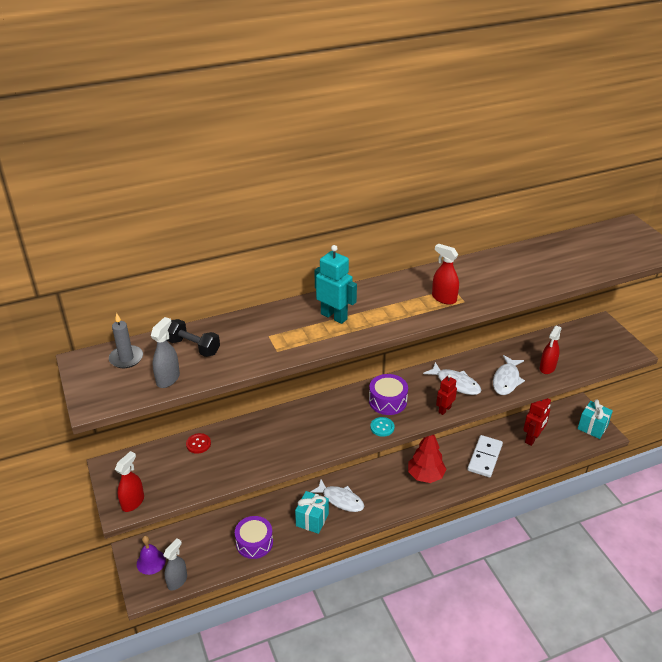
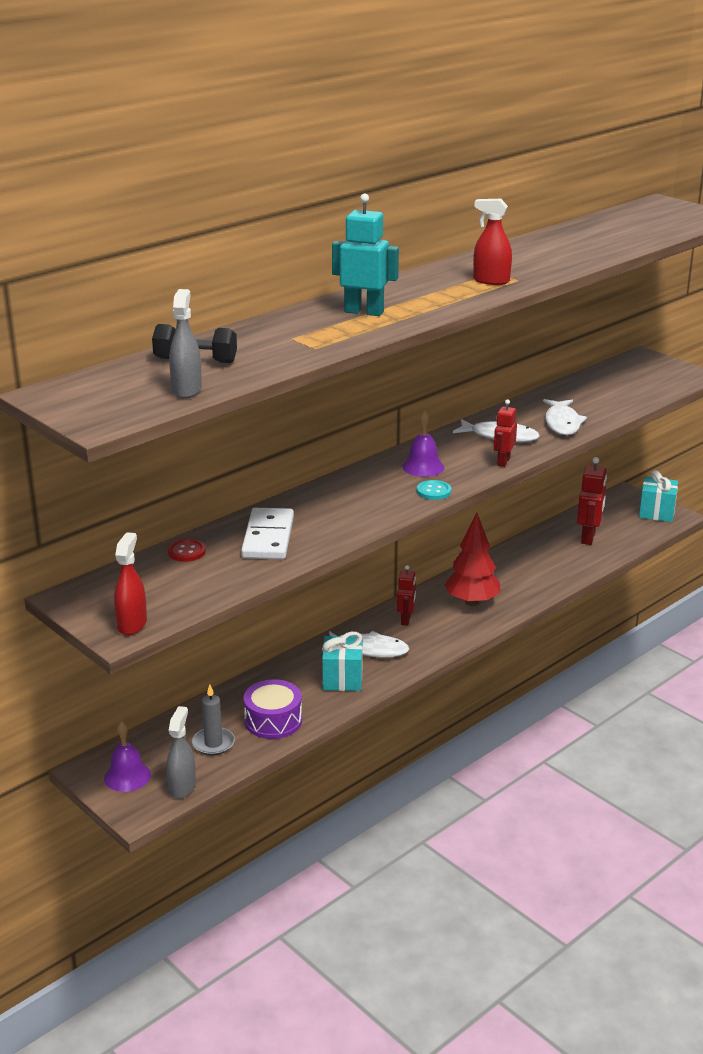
camera: 20 degrees left, 10 degrees down
(126, 358) = (108, 382): grey candle -> grey candle (213, 743)
(375, 480) = (406, 620): none -> red robot
(387, 401) = (423, 467): purple drum -> purple bell
(484, 457) = (538, 568): white domino -> white domino (268, 537)
(547, 368) = (605, 404): red spray bottle -> none

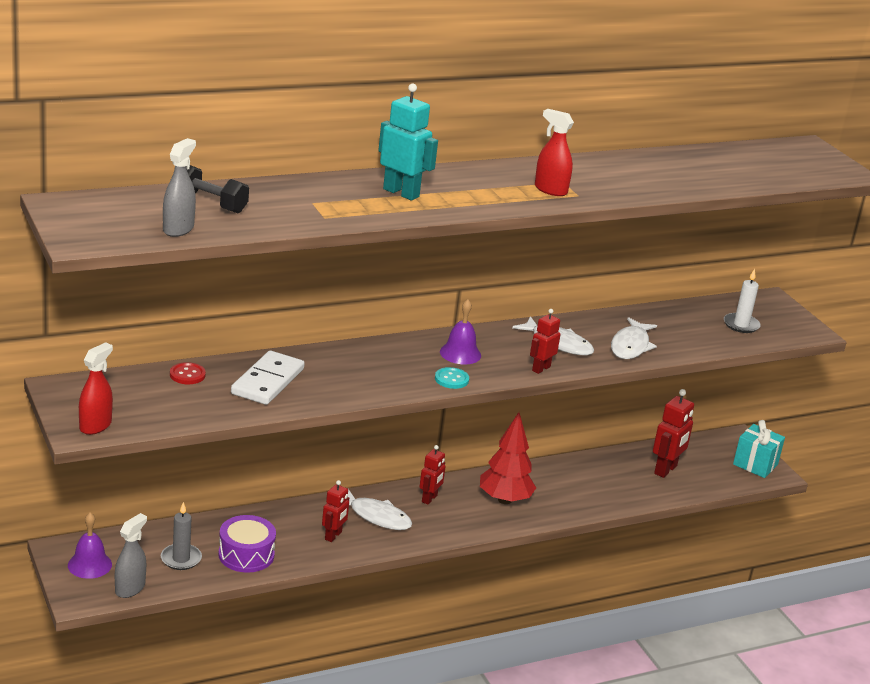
camera: 15 degrees right, 0 degrees up
(342, 679) = (333, 536): turquoise gift -> red robot
(636, 383) = (741, 325): none -> white candle

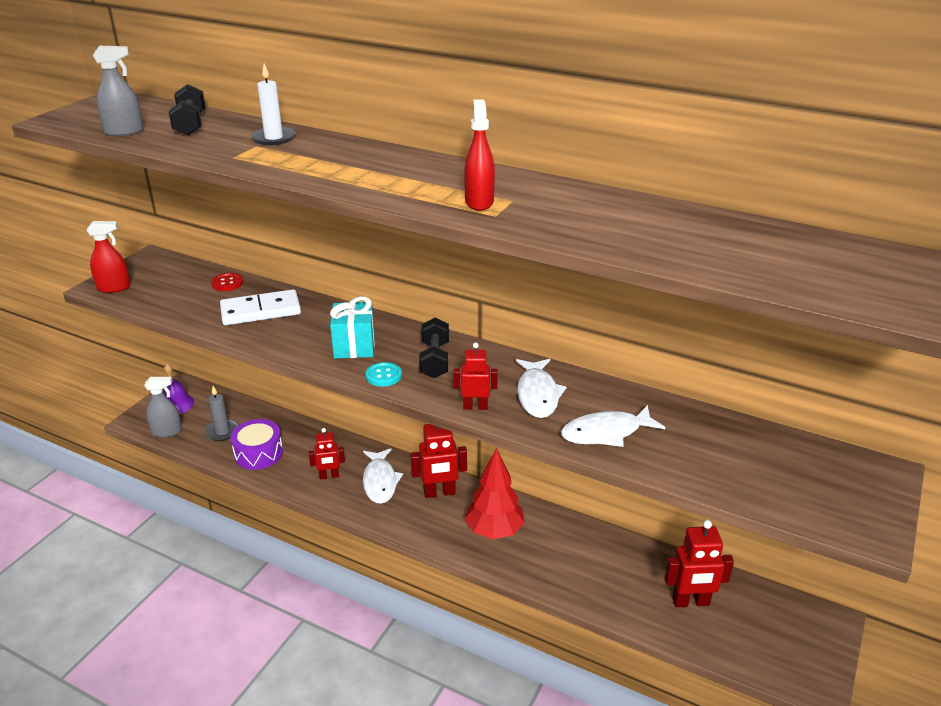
camera: 55 degrees right, 5 degrees up
(401, 193) = (340, 161): turquoise robot -> none
(429, 499) = (439, 493): red robot -> red robot, size x1.56
(460, 353) = (434, 360): purple bell -> black dumbbell
(741, 325) = (784, 478): white candle -> white candle (274, 138)
(755, 464) = (807, 662): turquoise gift -> turquoise gift (354, 346)

